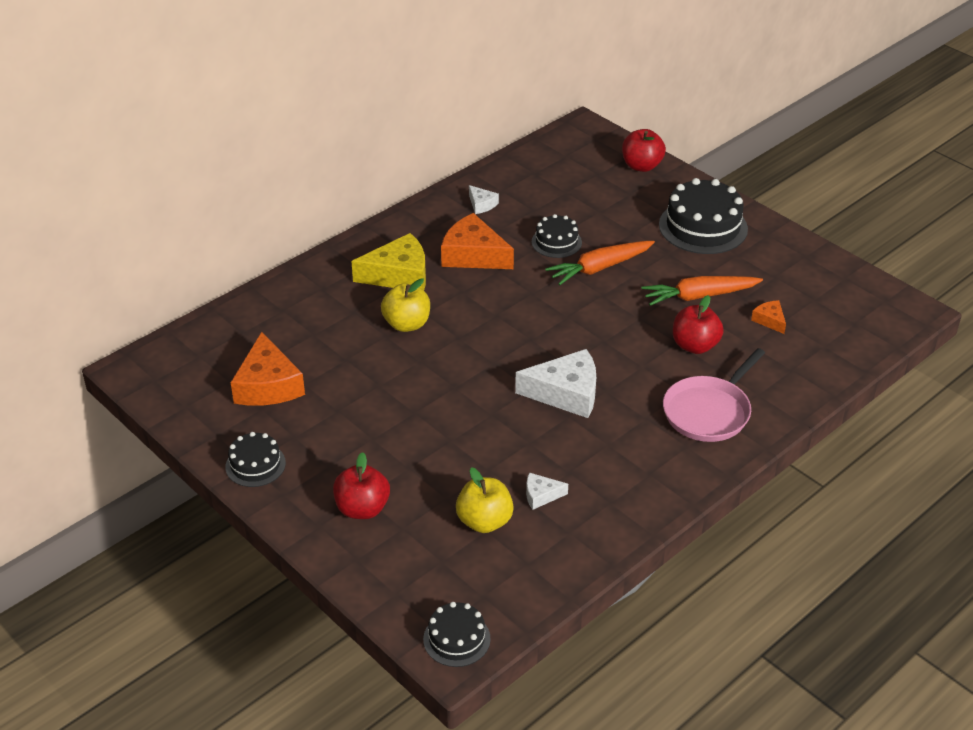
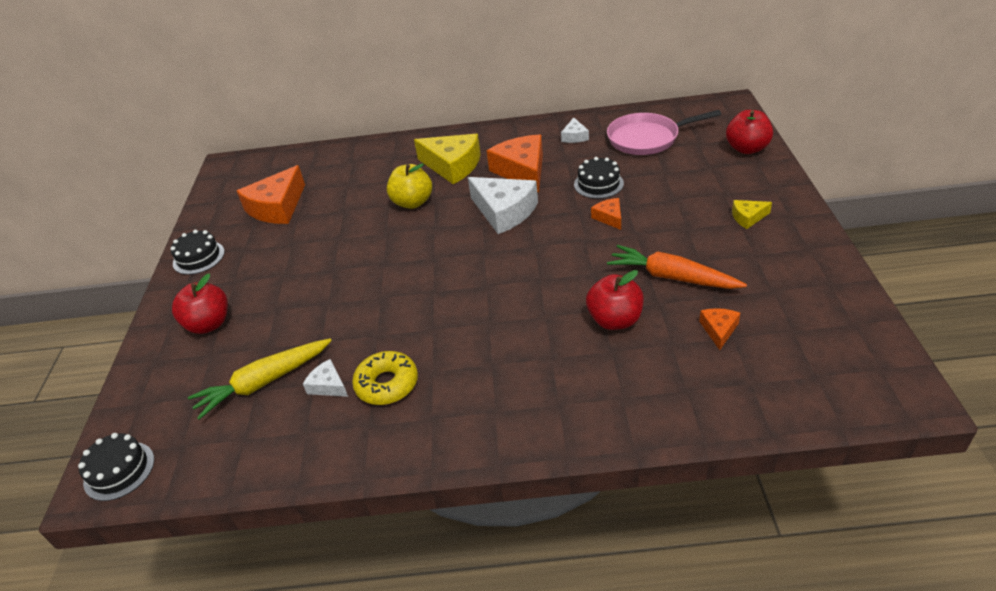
camera: 45 degrees right, 0 degrees up
(484, 521) = (264, 383): yellow apple -> yellow carrot
(566, 393) = (455, 309): white cheese -> white cheese (504, 212)
(586, 470) = (387, 384): none -> yellow donut
(599, 268) = (609, 217): orange carrot -> orange cheese
(703, 227) = (748, 217): black cake -> yellow cheese
(709, 412) = (554, 389): pink pan -> pink pan (646, 139)

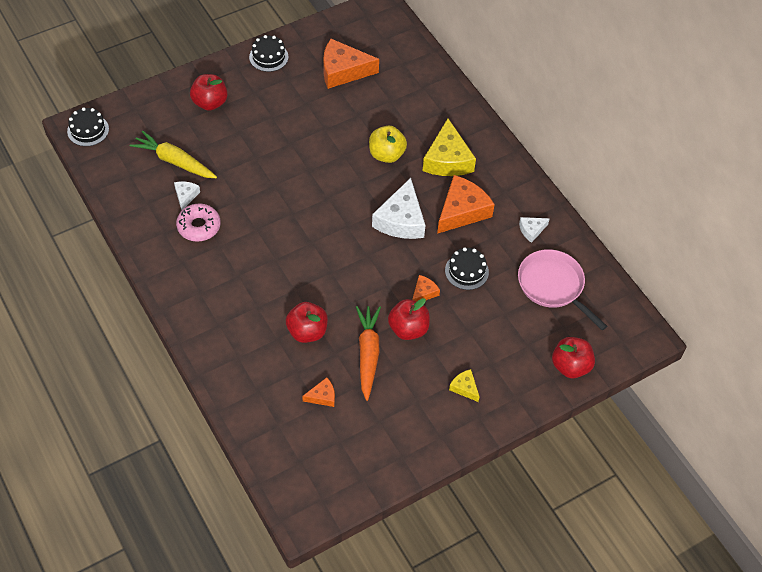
camera: 55 degrees right, 15 degrees up
(387, 384) = (199, 226): yellow donut -> pink donut
(652, 239) = (408, 329): none -> red apple

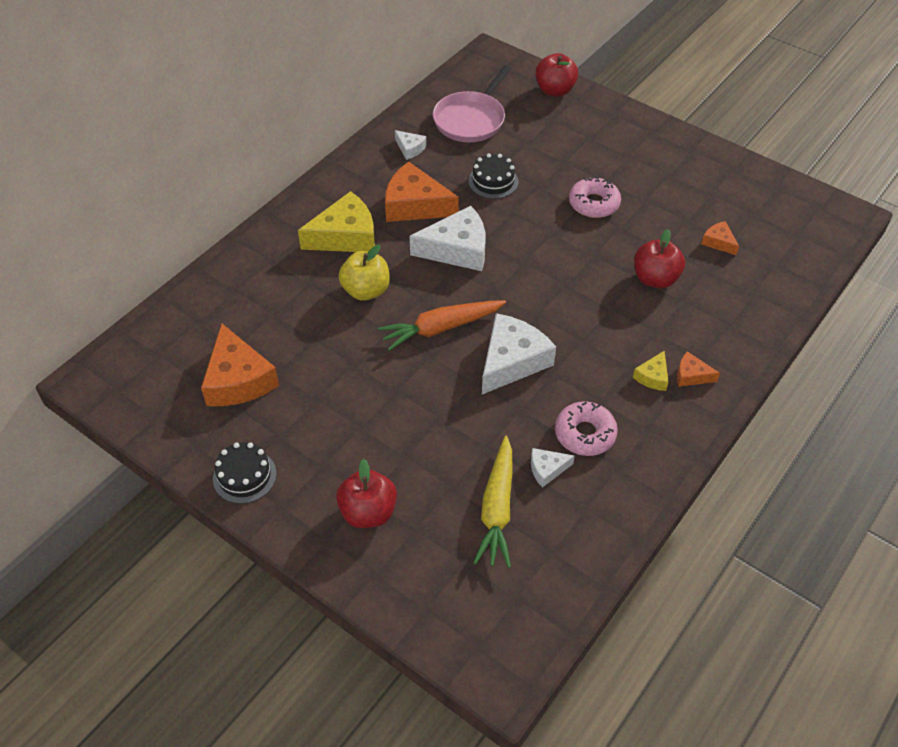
camera: 110 degrees left, 5 degrees down
(88, 130) = (501, 655): black cake -> none
(279, 212) = (512, 361): none -> white cheese
(368, 354) = (645, 224): orange carrot -> orange carrot (441, 328)
(408, 329) = (594, 204): red apple -> pink donut
(424, 293) = (542, 205): orange cheese -> orange cheese (691, 375)
(464, 387) = (629, 149): yellow cheese -> yellow cheese (652, 377)

